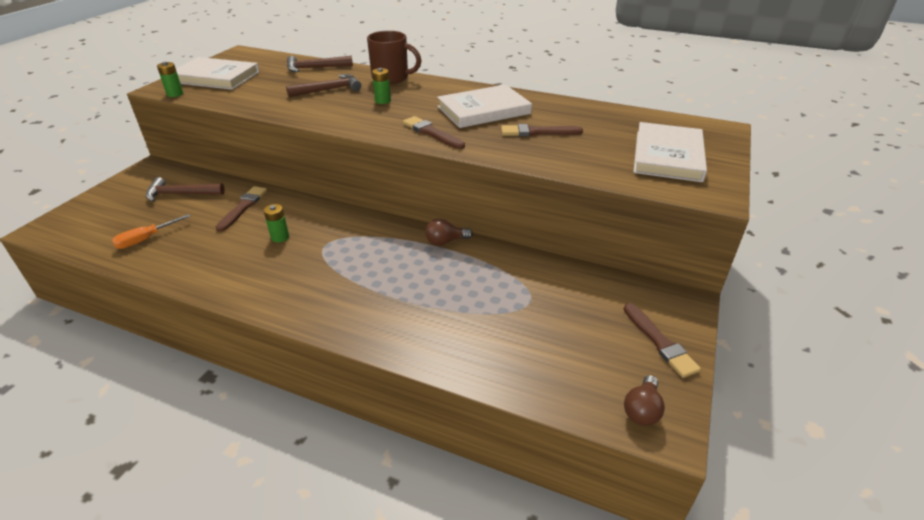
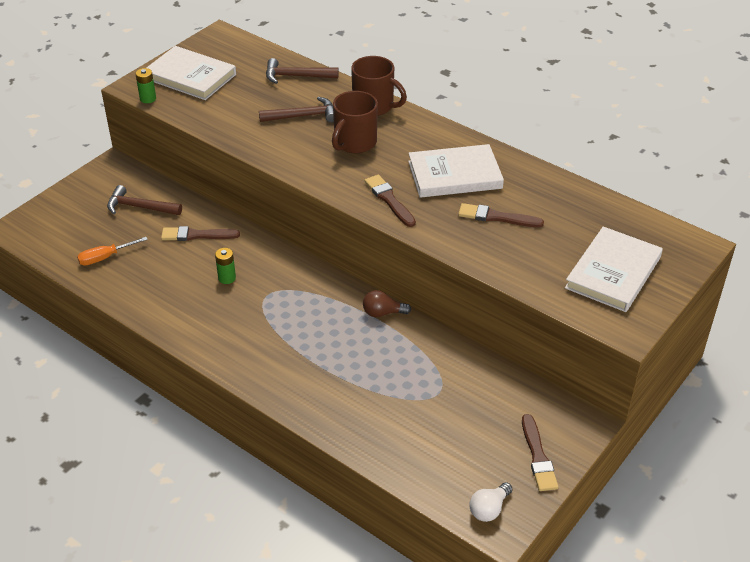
camera: 15 degrees right, 5 degrees up
(243, 207) = (197, 235): brown brush -> brown brush turned 120 degrees counterclockwise
(383, 101) = (354, 143): green battery -> brown mug
(642, 410) = (489, 509): brown light bulb -> white light bulb

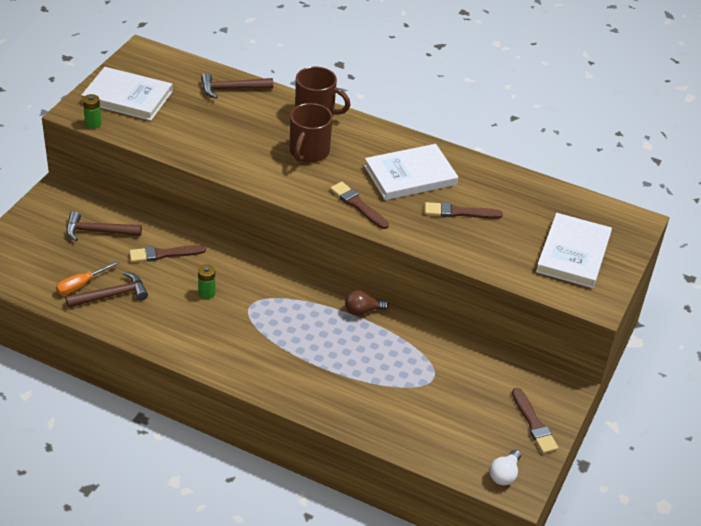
camera: 15 degrees left, 0 degrees up
(303, 116) = (252, 129): brown hammer -> brown hammer (112, 295)

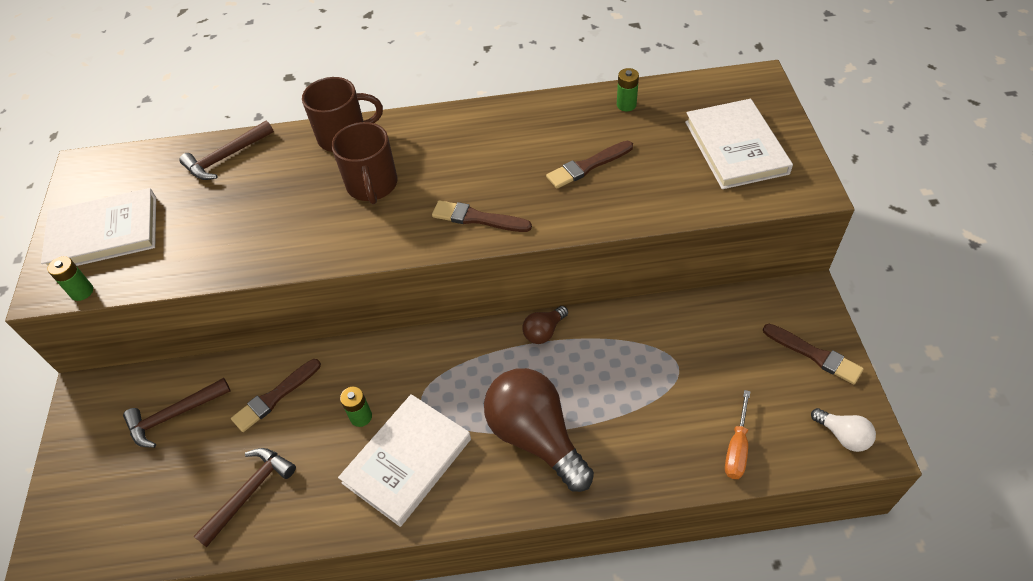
camera: 25 degrees left, 10 degrees up
(81, 285) = (201, 503): orange screwdriver -> orange screwdriver (737, 448)
(304, 363) = (535, 436): none -> brown light bulb
(410, 175) = (502, 152): white book -> white book (407, 461)
(504, 474) = (843, 436): white light bulb -> white light bulb turned 45 degrees counterclockwise
(524, 189) = (626, 105): none -> green battery

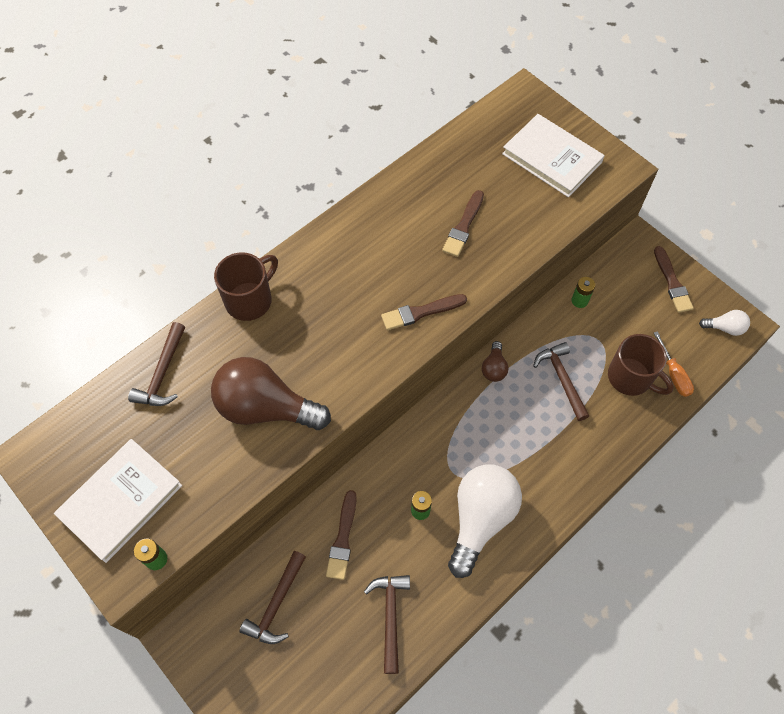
camera: 40 degrees left, 10 degrees up
(372, 185) = (315, 330): brown mug -> brown mug (631, 378)
(407, 461) = (480, 519): white book -> white light bulb
(535, 436) = (549, 446): brown light bulb -> brown light bulb (266, 408)
(604, 380) = (561, 379): none -> brown hammer
(626, 105) = (449, 159): green battery -> green battery (579, 300)
(814, 355) = (672, 282): brown brush -> brown brush turned 75 degrees clockwise

